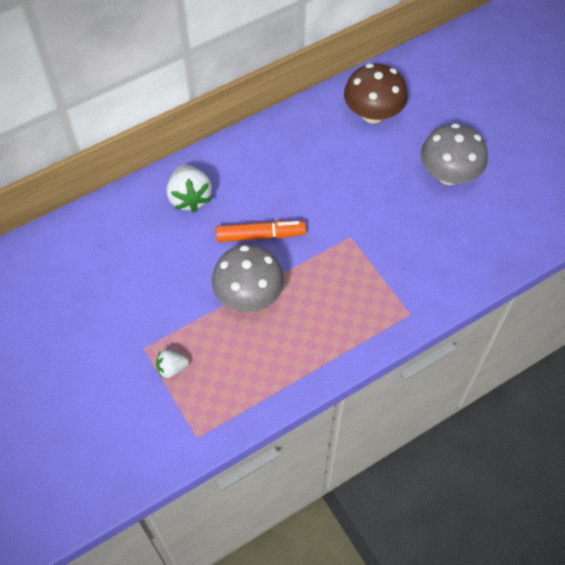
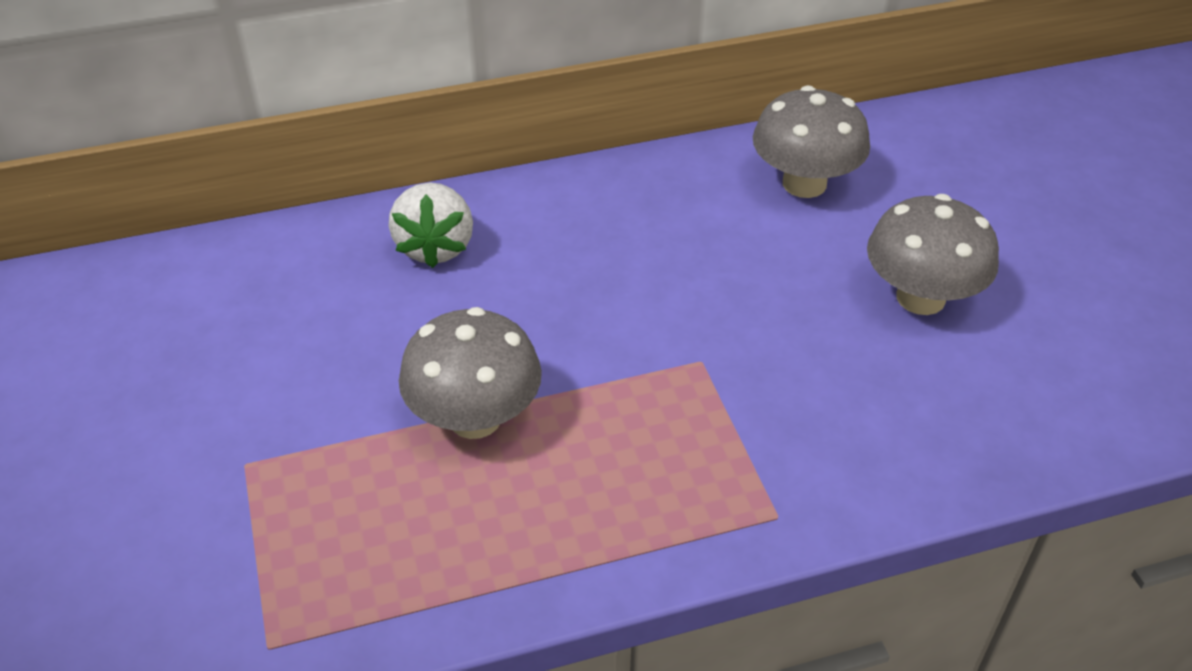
camera: 15 degrees right, 15 degrees down
(172, 368) = (279, 510): white strawberry -> none
(260, 235) = (535, 327): orange marker -> none
(373, 113) = (804, 183): brown mushroom -> grey mushroom

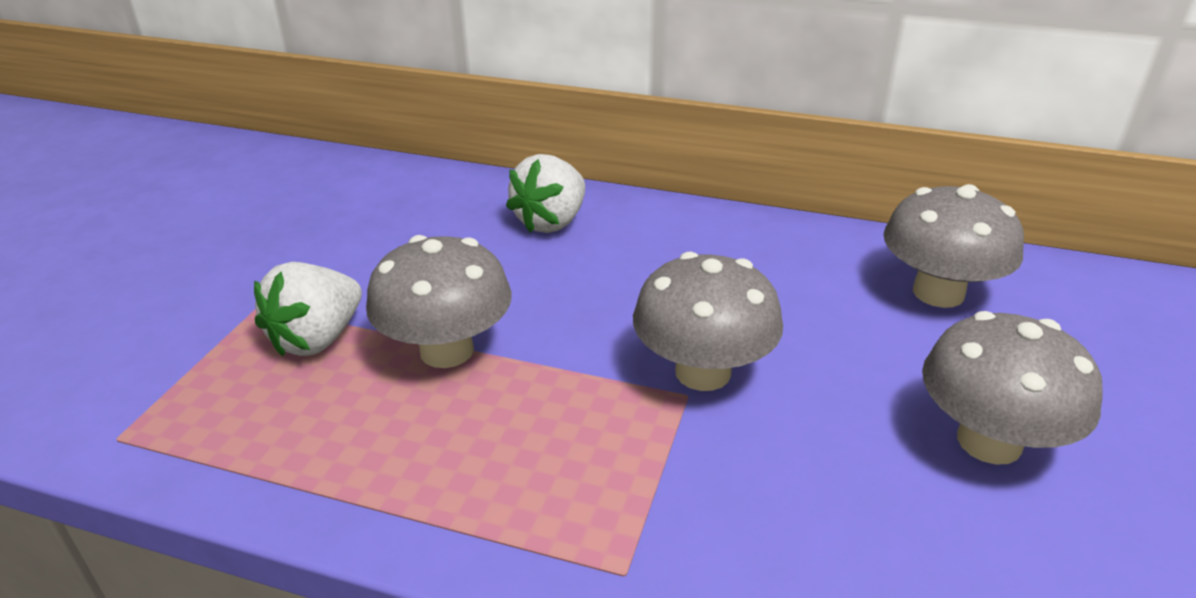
camera: 35 degrees right, 10 degrees down
(345, 466) = (317, 339): none -> white strawberry
(695, 336) = (703, 372): none -> grey mushroom

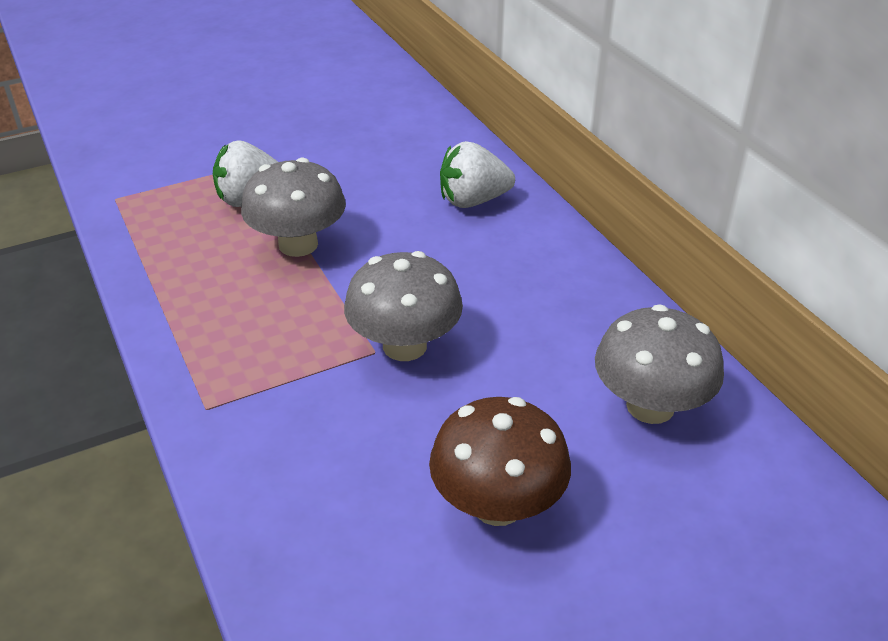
camera: 45 degrees right, 5 degrees up
(989, 441) = (497, 504): grey mushroom -> brown mushroom

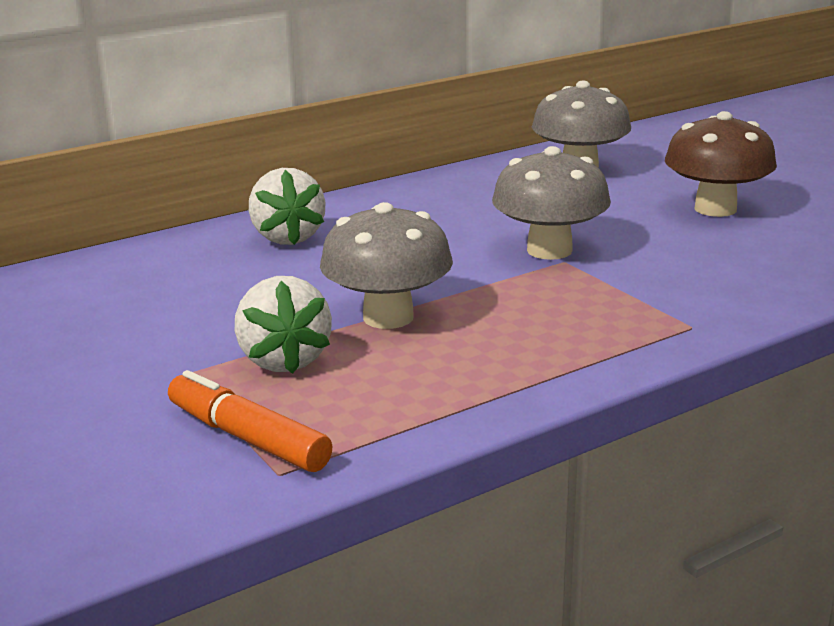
camera: 95 degrees left, 15 degrees down
(160, 188) = (248, 437): none -> orange marker

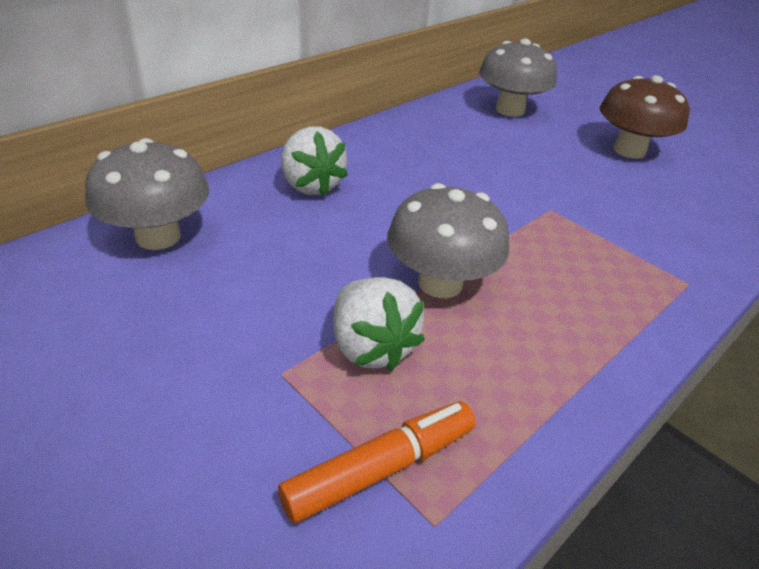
camera: 15 degrees left, 15 degrees up
(248, 437) = (381, 468): orange marker -> orange marker turned 120 degrees clockwise
(549, 250) = (532, 197): grey mushroom -> grey mushroom (158, 236)

